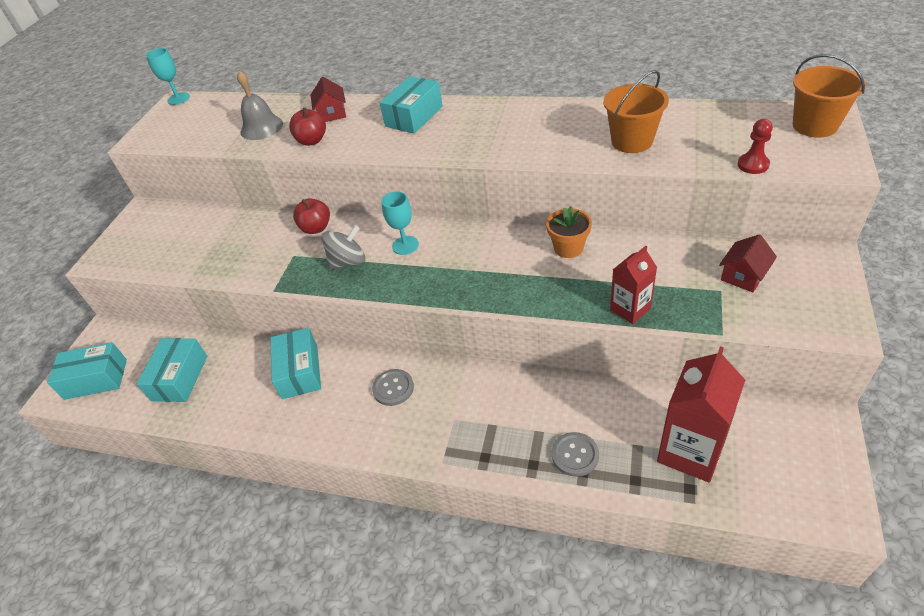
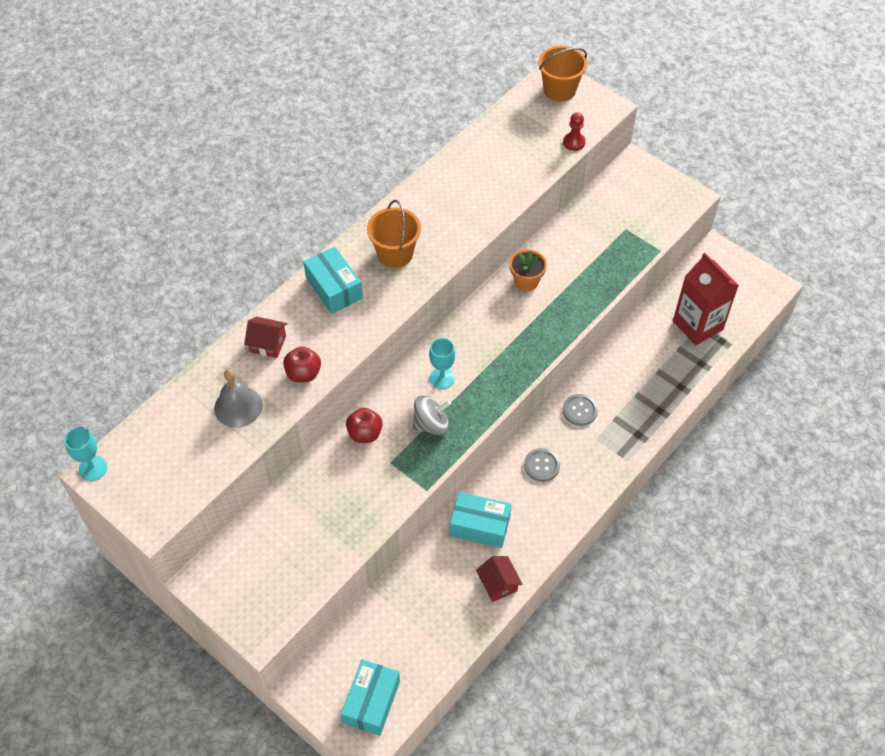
camera: 70 degrees left, 10 degrees up
(179, 378) = (422, 624): turquoise box -> none
(348, 261) = (431, 424): grey spinning top -> grey spinning top turned 75 degrees clockwise
(575, 455) = (666, 384): grey button -> grey button (580, 410)
(630, 309) = (609, 281): red carton -> none
(632, 141) = (495, 181): orange bucket -> orange bucket (395, 254)
(743, 276) = (621, 210): red house -> red house (498, 584)

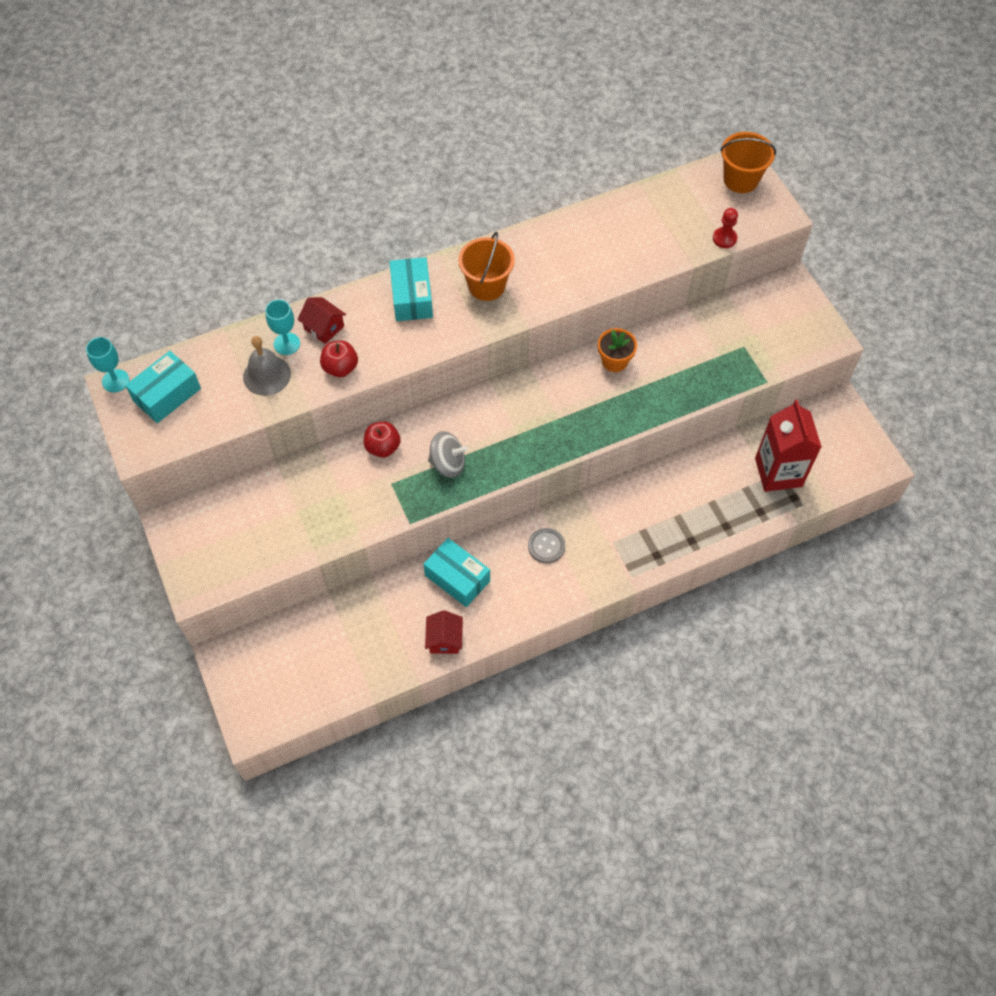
camera: 25 degrees right, 5 degrees up
(371, 702) = (275, 694): turquoise box -> turquoise box (167, 395)
(442, 378) = (482, 423): turquoise goblet -> turquoise goblet (287, 344)
(580, 410) = (612, 509): grey button -> none

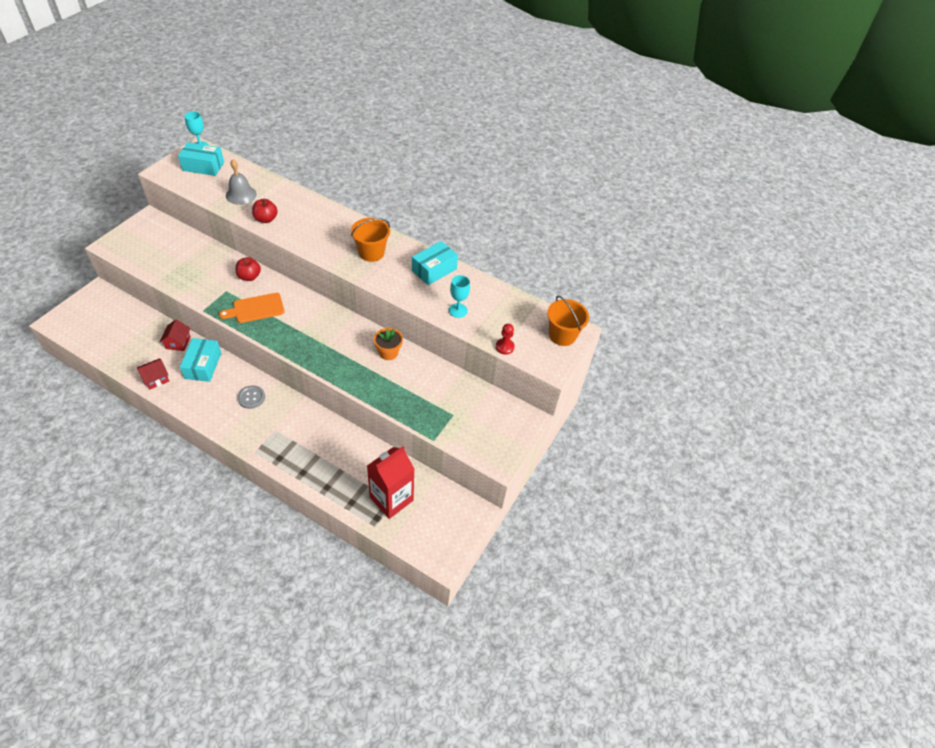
camera: 50 degrees right, 10 degrees down
(287, 344) = (268, 193): turquoise goblet -> turquoise goblet (458, 310)
(324, 327) = (290, 202): red house -> red house (178, 342)
(412, 297) = (337, 226): turquoise box -> turquoise box (434, 270)
(448, 463) = (256, 308): grey spinning top -> orange cutting board

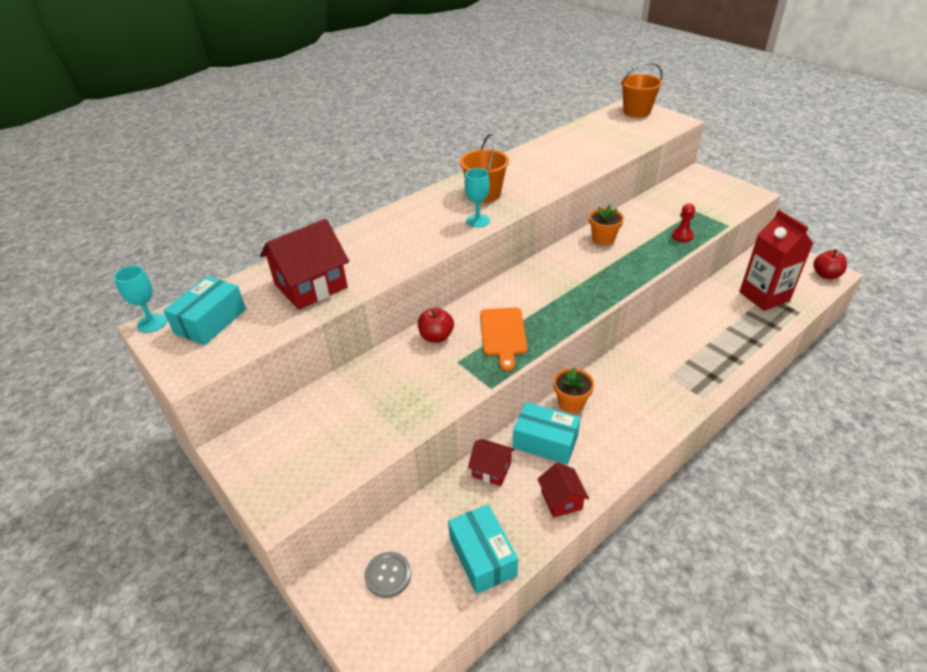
camera: 65 degrees left, 10 degrees down
(240, 375) = (571, 403): none -> orange flower pot
(241, 195) = (311, 286): grey bell -> red house
(251, 397) = (612, 394): grey button -> grey button (388, 575)
(266, 219) = (381, 266): red apple -> red apple (825, 275)
(434, 270) = (527, 160): turquoise box -> turquoise box (482, 556)
(458, 310) = (594, 154): turquoise goblet -> turquoise goblet (477, 220)
(504, 347) = (649, 138): red pawn -> red pawn (682, 236)

